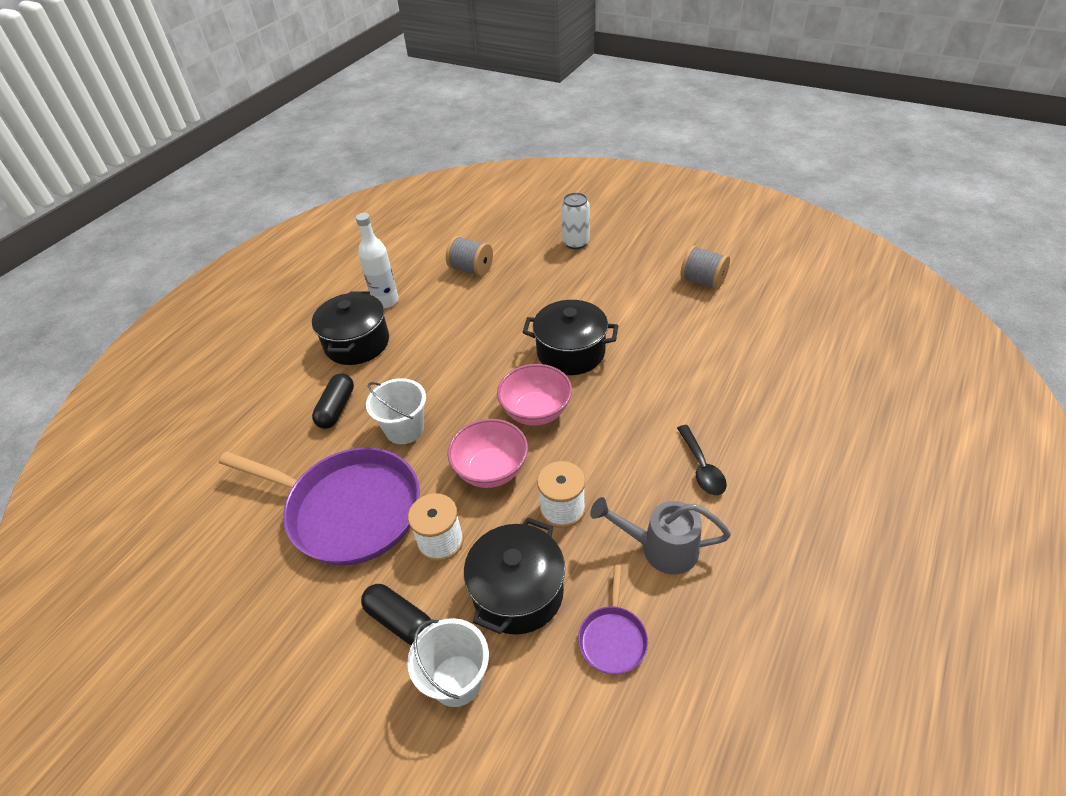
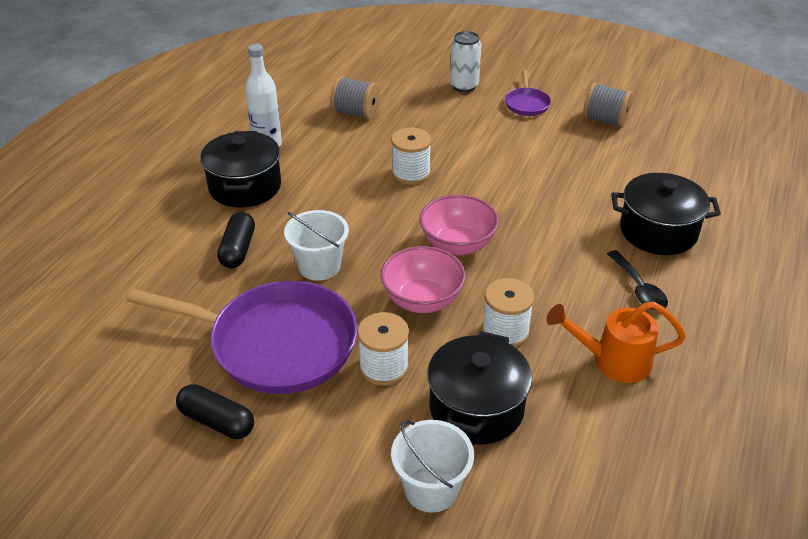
camera: 10 degrees left, 5 degrees down
(399, 621) = (358, 441): black capsule -> black capsule (217, 421)
(508, 334) = (411, 173): none -> white spool
(571, 352) = (482, 189): black pot -> black pot (658, 231)
(613, 638) = (582, 441): purple pan -> purple pan (527, 103)
(661, 548) = (613, 361): grey watering can -> orange watering can

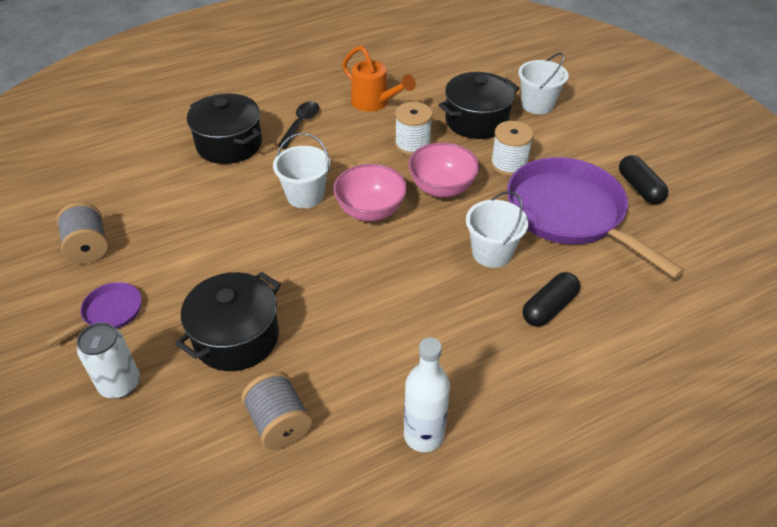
camera: 140 degrees left, 5 degrees up
(245, 186) = (493, 382): black pot -> black pot (236, 337)
(411, 173) = (324, 297): white spool -> none
(526, 227) = (305, 196): none -> white bucket

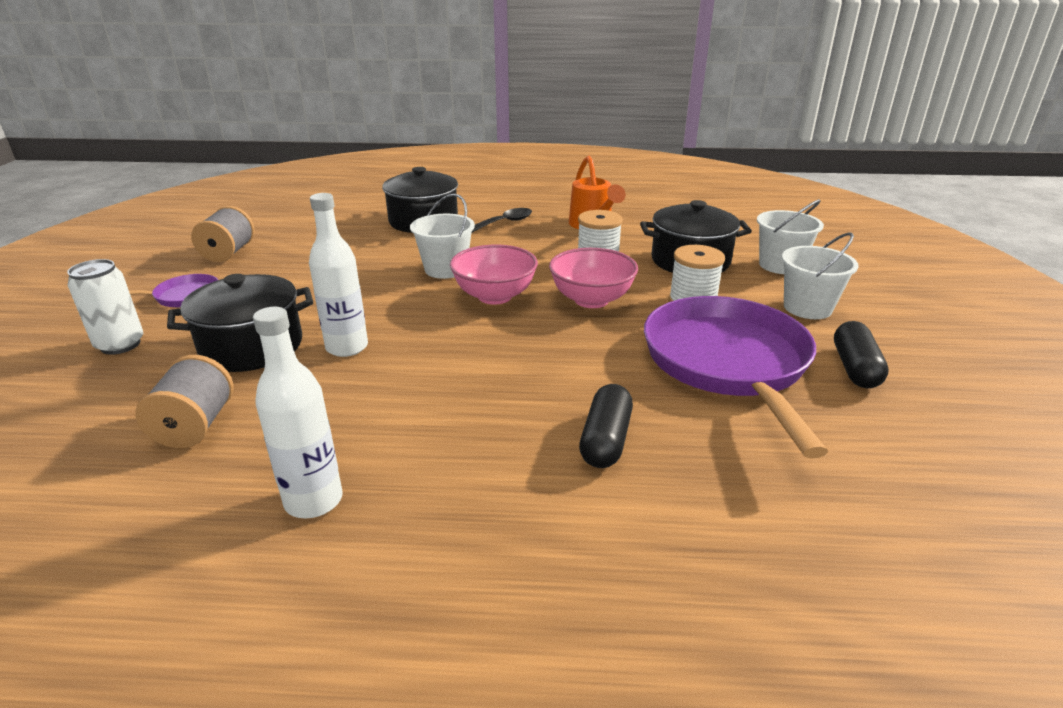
camera: 30 degrees right, 15 degrees down
(311, 306) = (347, 347): none -> white bottle
(491, 253) = (588, 367): white bucket -> white bucket (807, 308)
(549, 308) = (606, 440): black capsule -> black capsule turned 60 degrees counterclockwise

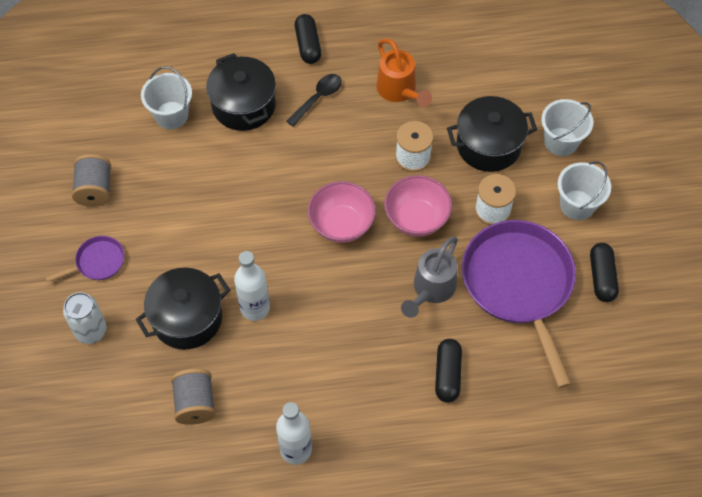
camera: 10 degrees left, 30 degrees up
(445, 269) = (291, 189): white bucket -> white bucket (171, 115)
(506, 198) = (308, 45): none -> black capsule
(598, 355) = (431, 289): none -> grey watering can

